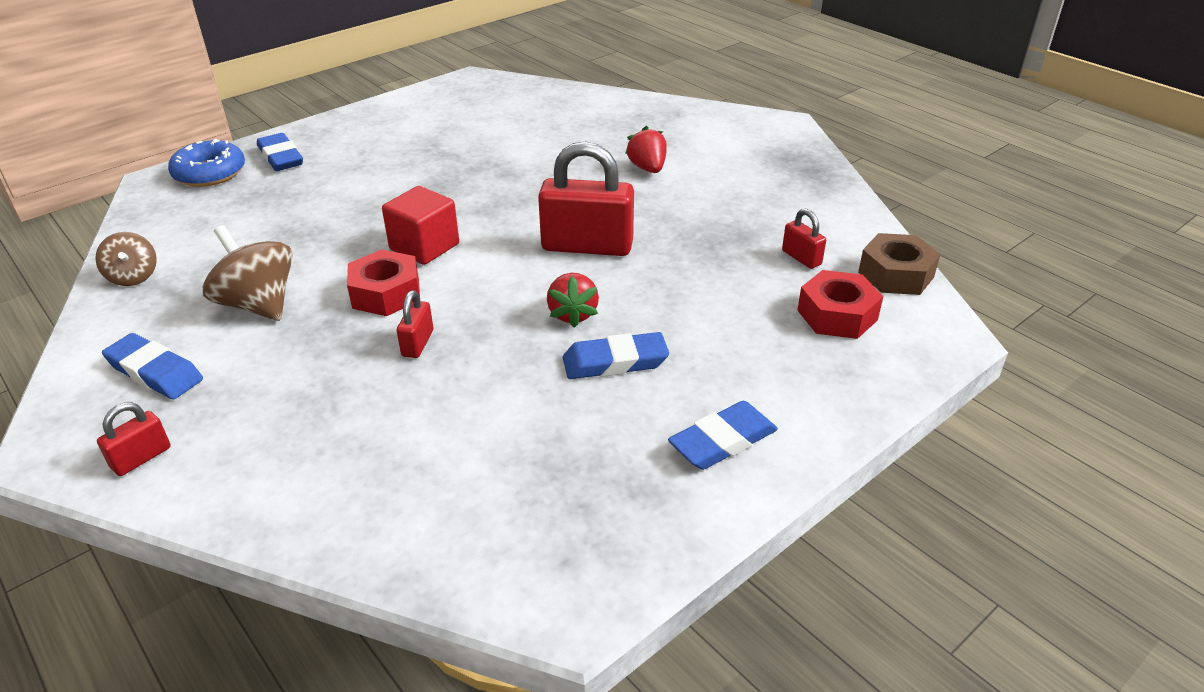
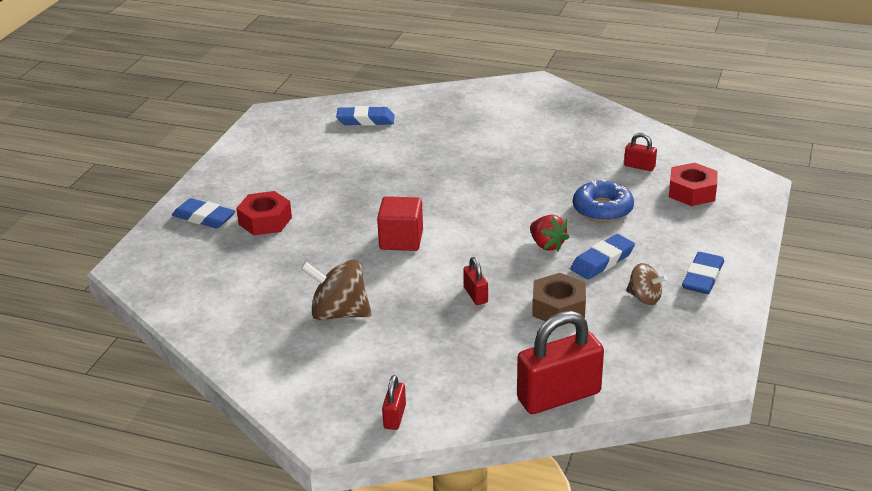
camera: 30 degrees left, 5 degrees down
(133, 277) = (220, 331): brown spinning top -> brown spinning top (644, 298)
(155, 372) = (330, 374): blue eraser -> blue eraser (365, 120)
(210, 173) = (164, 247): blue donut -> blue donut (602, 209)
(386, 293) = (415, 276): red nut -> red nut (265, 221)
(587, 246) = (506, 203): red padlock -> red padlock (559, 396)
(647, 168) = (483, 141): red strawberry -> none
(896, 274) = (699, 158): brown nut -> brown nut (558, 308)

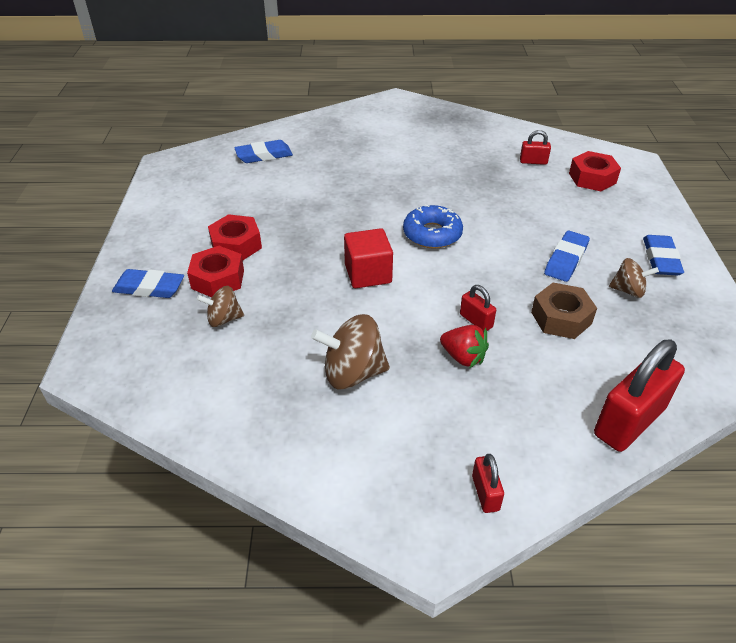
camera: 20 degrees left, 10 degrees up
(253, 253) = (224, 319): none -> brown spinning top
(296, 196) = (236, 245): none -> red nut
(547, 245) = (506, 253): red strawberry -> red strawberry (463, 357)
(602, 209) = (530, 207): blue donut -> blue donut (432, 234)

